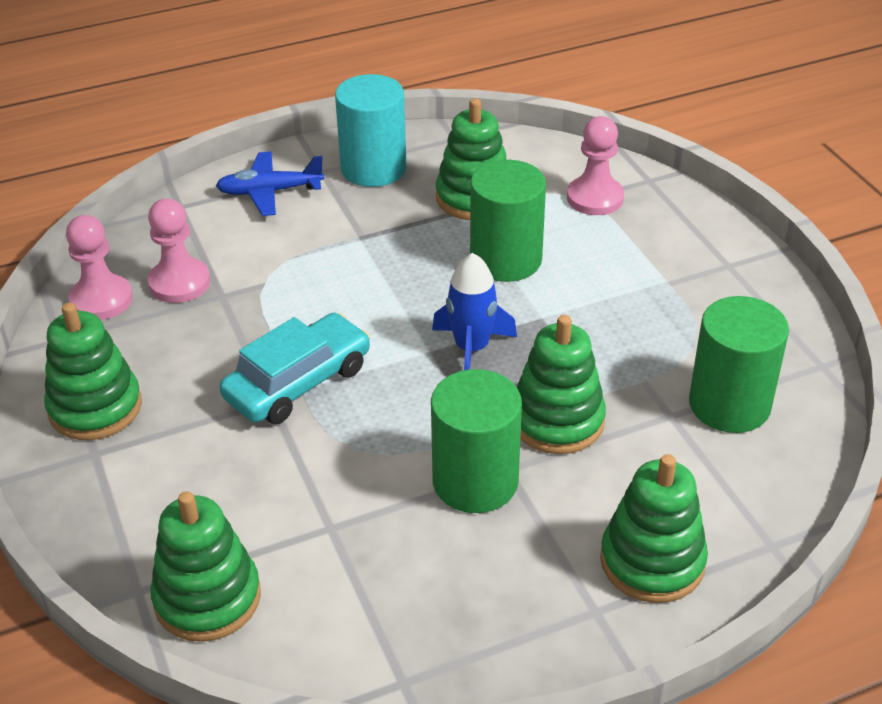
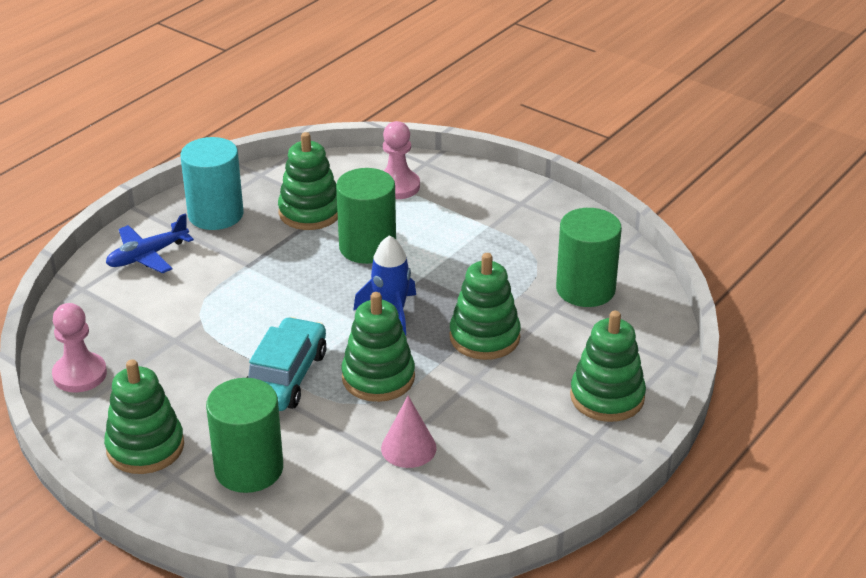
camera: 30 degrees left, 5 degrees down
(179, 283) = (133, 342): pink pawn -> none
(207, 598) = (339, 530): green stacking toy -> green stacking toy (378, 378)
(362, 527) = (408, 448): none -> pink cone
(475, 481) = (460, 393): green cylinder -> green cylinder (249, 469)

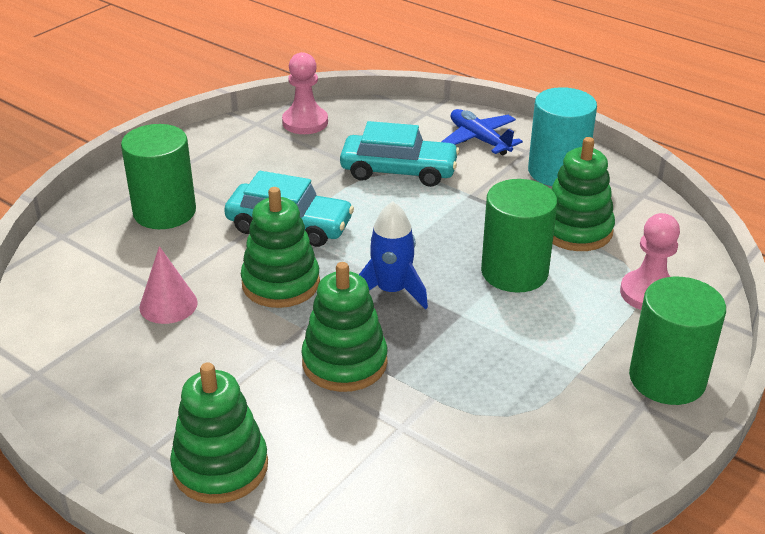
camera: 90 degrees right, 0 degrees up
(145, 447) = (206, 159): green stacking toy -> none
(197, 307) = (399, 171): none -> turquoise car
(585, 289) = (445, 461): green cylinder -> green cylinder (667, 379)

